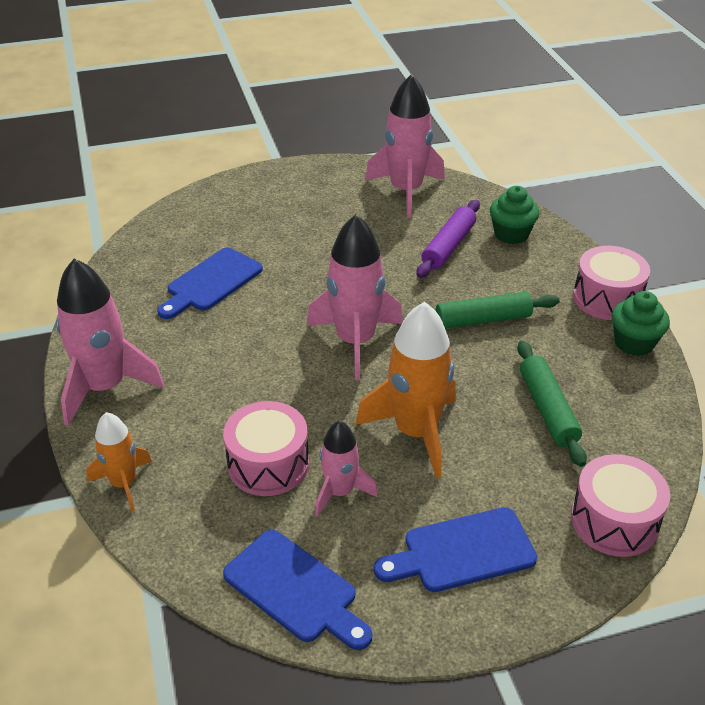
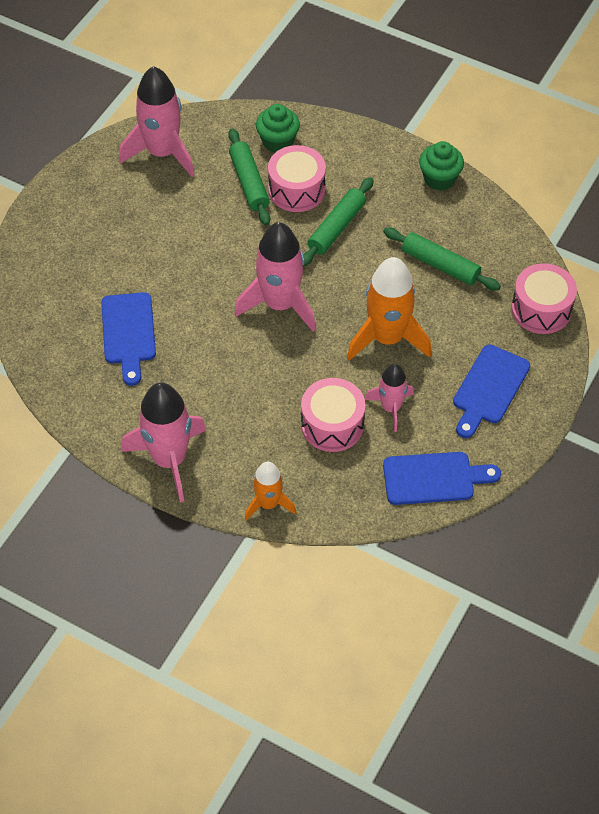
camera: 45 degrees left, 15 degrees up
(448, 246) = (249, 183): purple rolling pin -> green rolling pin
(607, 298) = (391, 154): pink drum -> pink drum (296, 190)

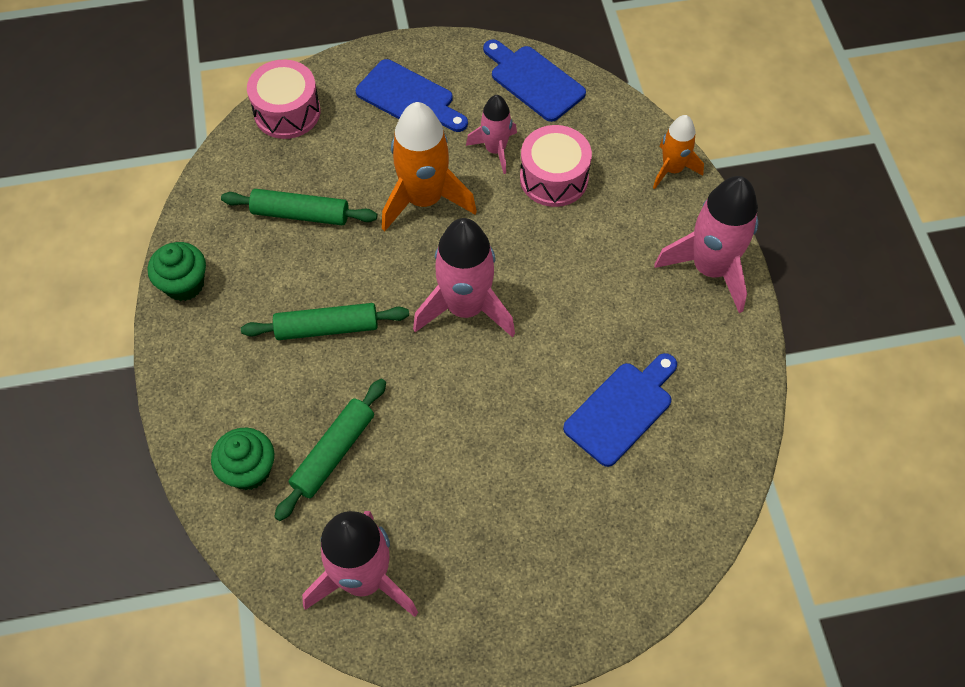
camera: 130 degrees left, 5 degrees up
(296, 190) = (305, 400): pink drum -> none
(440, 265) = (300, 214): green rolling pin -> green rolling pin turned 75 degrees counterclockwise
(489, 388) = (409, 98): blue cutting board -> blue cutting board turned 45 degrees clockwise

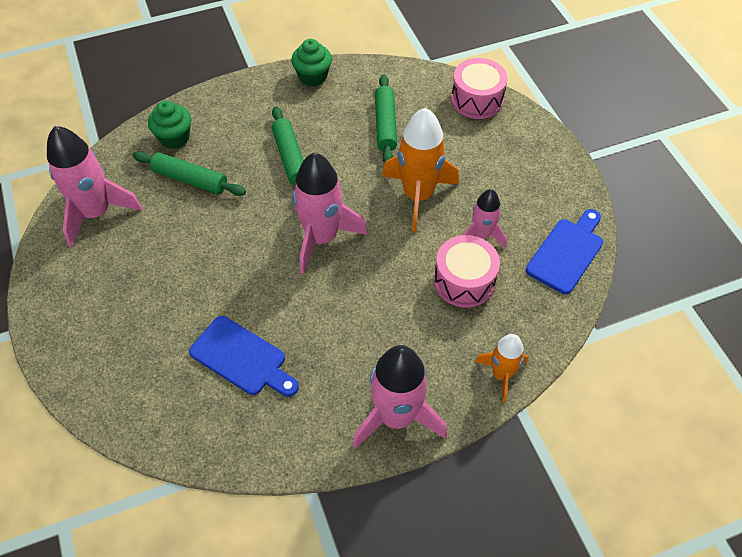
camera: 80 degrees right, 5 degrees down
(409, 98) = (516, 170): blue cutting board -> none

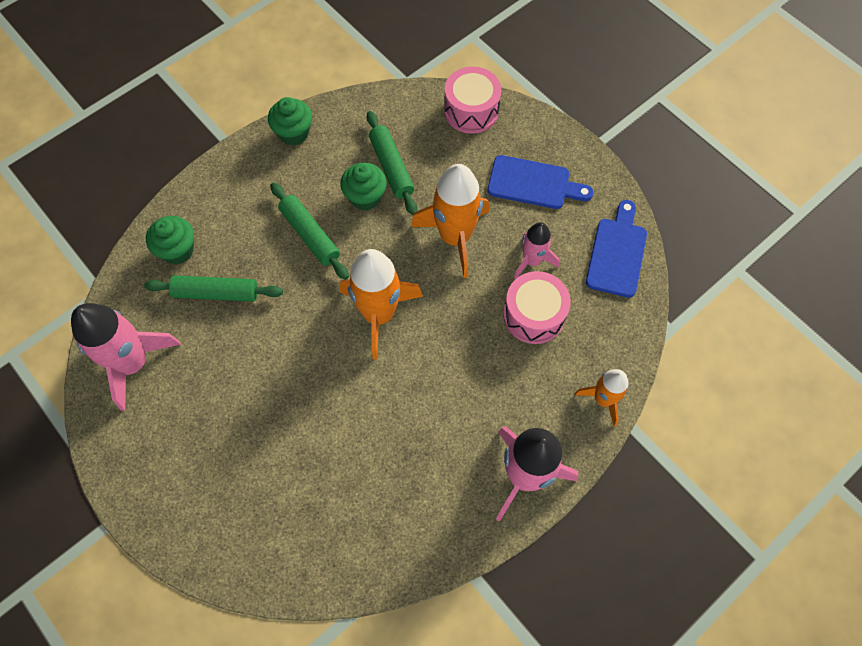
camera: 20 degrees left, 10 degrees up
(242, 358) = (354, 469): blue cutting board -> blue cutting board (533, 183)
(322, 237) = (379, 314): pink rocket -> orange rocket
(352, 142) = (365, 197): none -> green cupcake

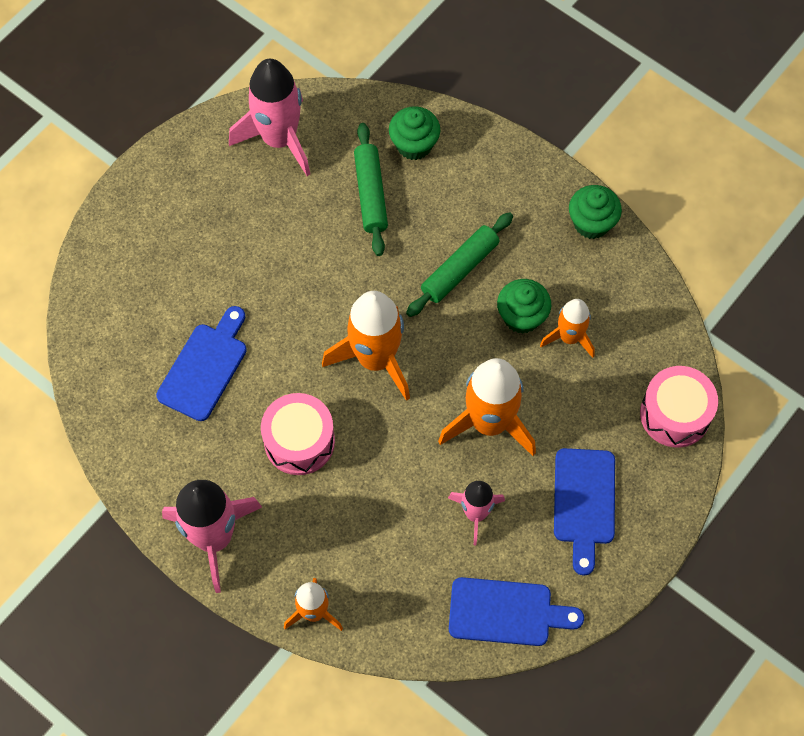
camera: 80 degrees right, 0 degrees up
(355, 463) = (205, 367): none -> blue cutting board
(391, 167) = (569, 337): green rolling pin -> orange rocket
(533, 315) = (405, 524): pink drum -> pink drum (299, 441)

